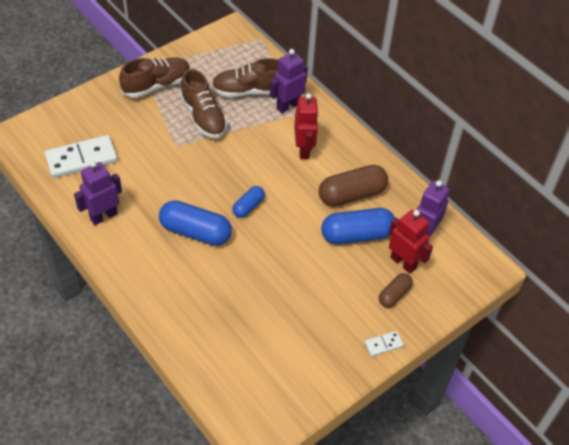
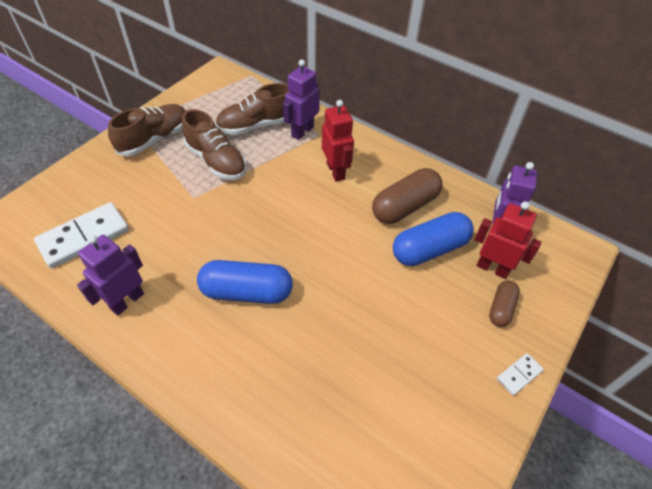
camera: 15 degrees left, 0 degrees up
(248, 207) = (298, 247): blue capsule -> none

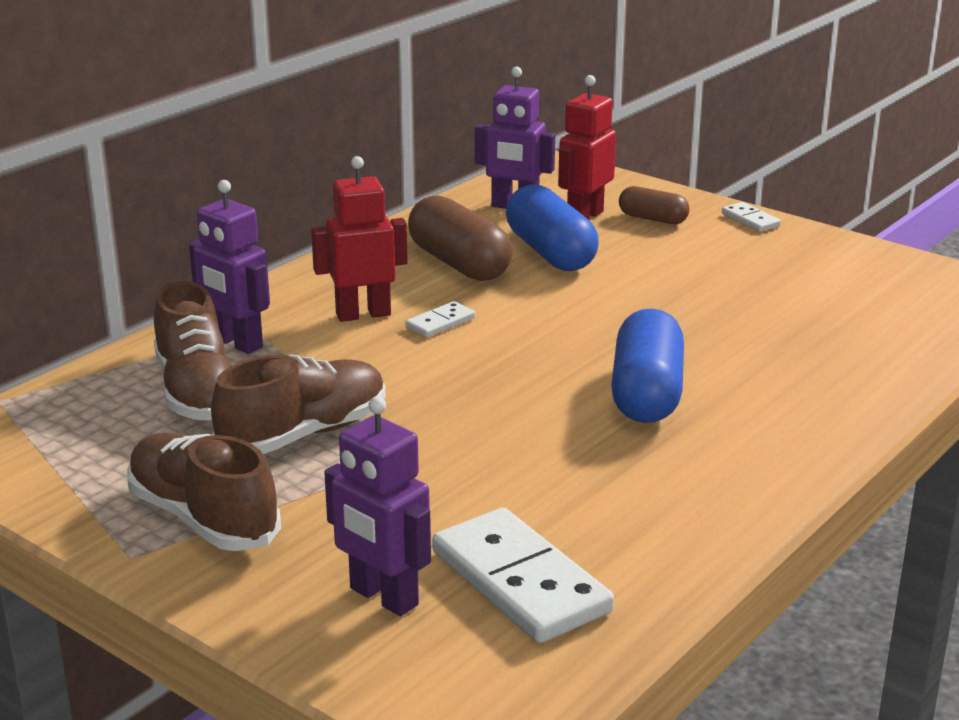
camera: 85 degrees left, 25 degrees down
(127, 301) = (681, 509): purple robot -> purple robot (383, 597)
(328, 201) = (440, 322): none -> white domino

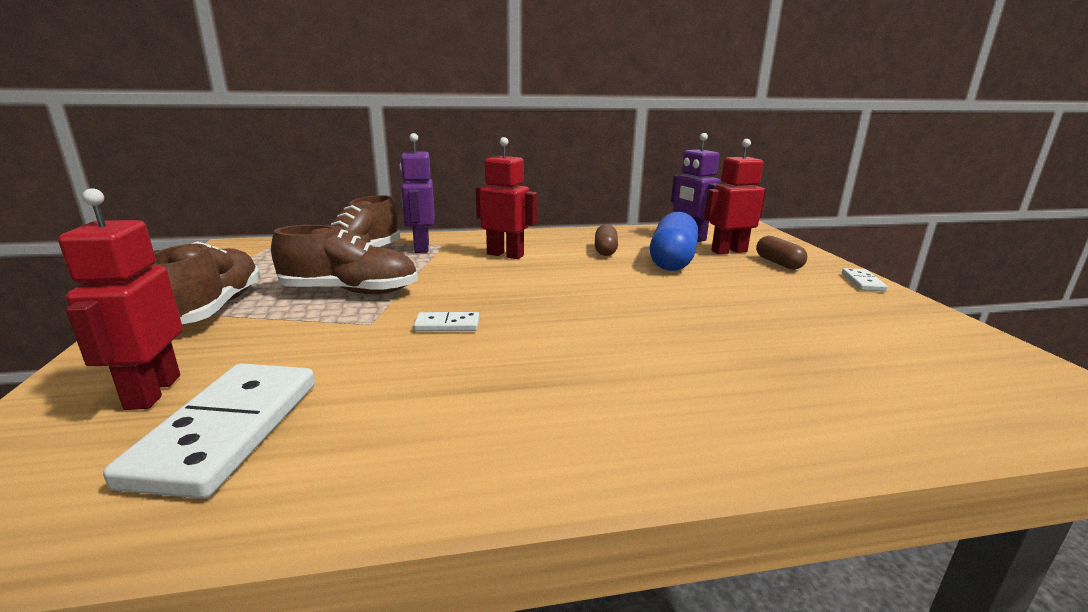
camera: 40 degrees right, 5 degrees down
(383, 597) = (152, 392): purple robot -> red robot
(440, 322) = (537, 270): white domino -> white domino (447, 325)
(459, 263) = (605, 250): brown capsule -> brown capsule, size x0.56
(646, 394) = (587, 350): blue capsule -> none

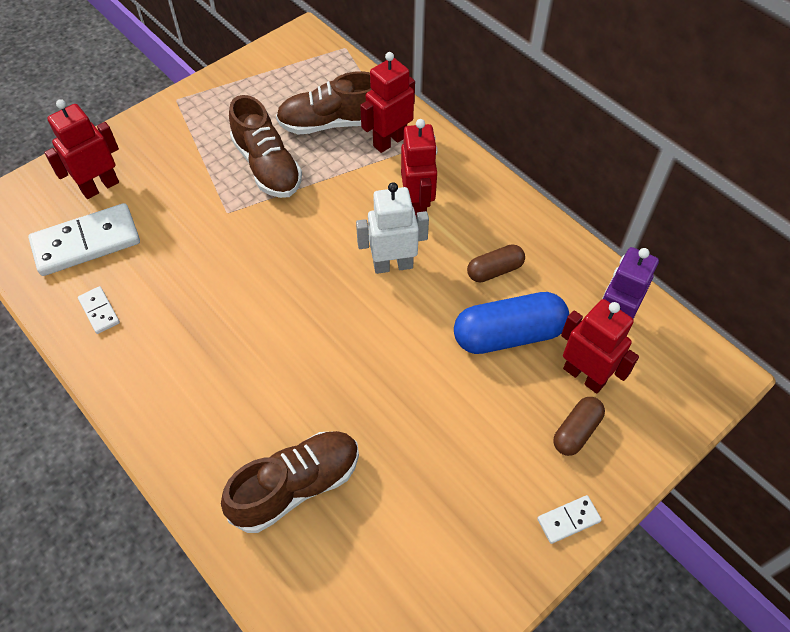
camera: 60 degrees right, 35 degrees up
(214, 308) = (198, 124): brown shoe -> brown shoe (296, 486)
(421, 248) = (389, 141): purple robot -> red robot
(447, 325) = (250, 252): white domino -> white domino (99, 311)
(555, 275) = (393, 265): none -> white robot

